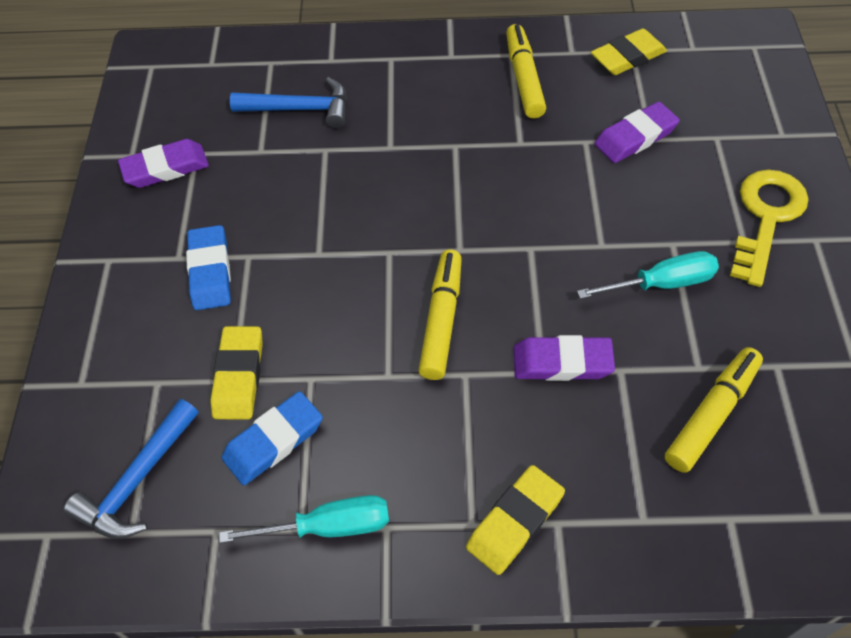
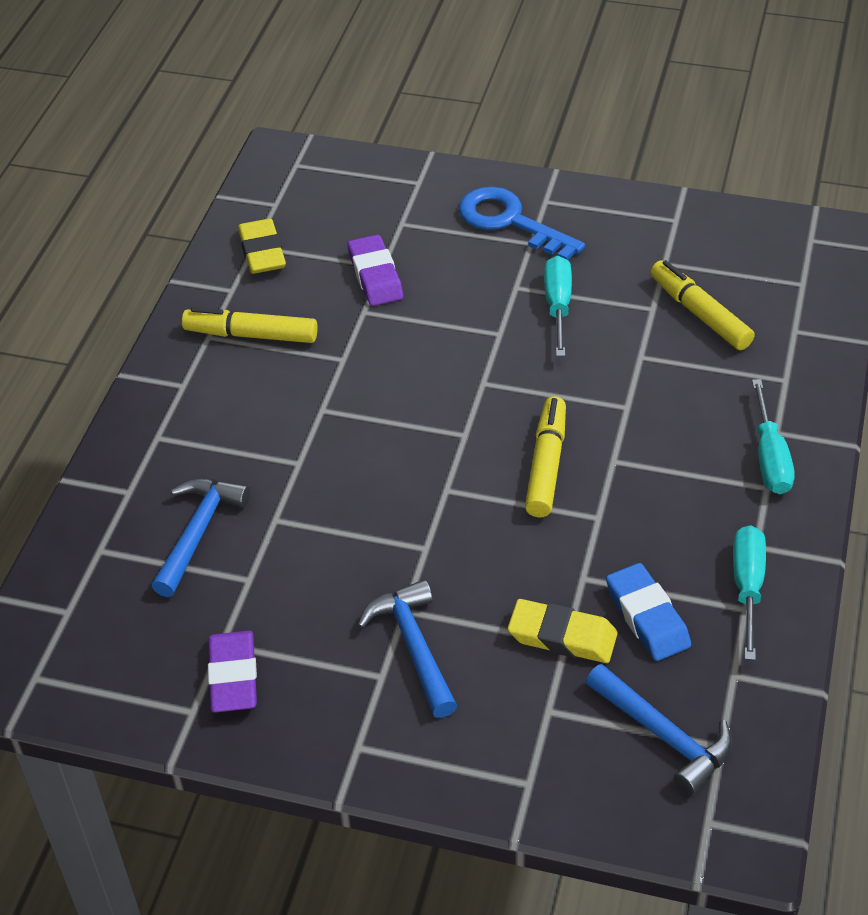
camera: 75 degrees left, 10 degrees down
(210, 271) = (414, 647): blue eraser -> blue hammer
(441, 320) = (546, 465): yellow marker -> yellow marker turned 75 degrees clockwise
(515, 522) = (770, 458): yellow eraser -> turquoise screwdriver
(562, 362) = (621, 391): purple eraser -> none
(766, 218) = (510, 222): yellow key -> blue key

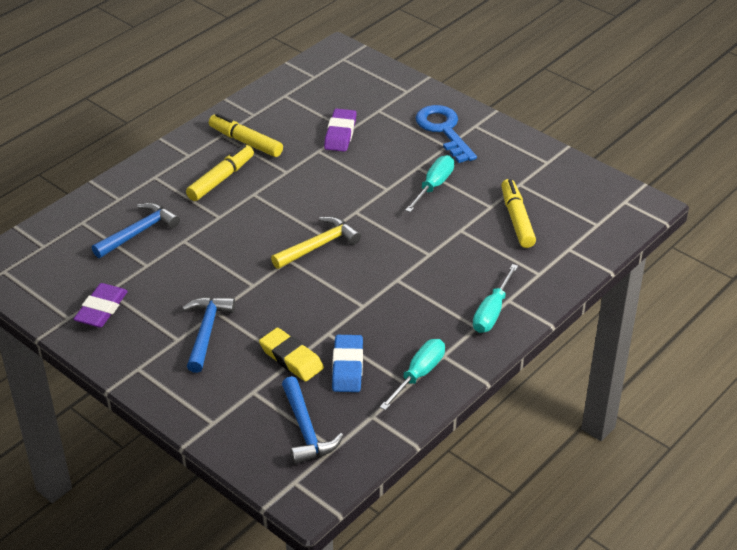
camera: 25 degrees right, 5 degrees down
(262, 251) = (286, 100): yellow eraser -> none
(471, 453) = (318, 246): none -> yellow hammer
(546, 465) = (356, 268): yellow marker -> yellow marker (221, 179)

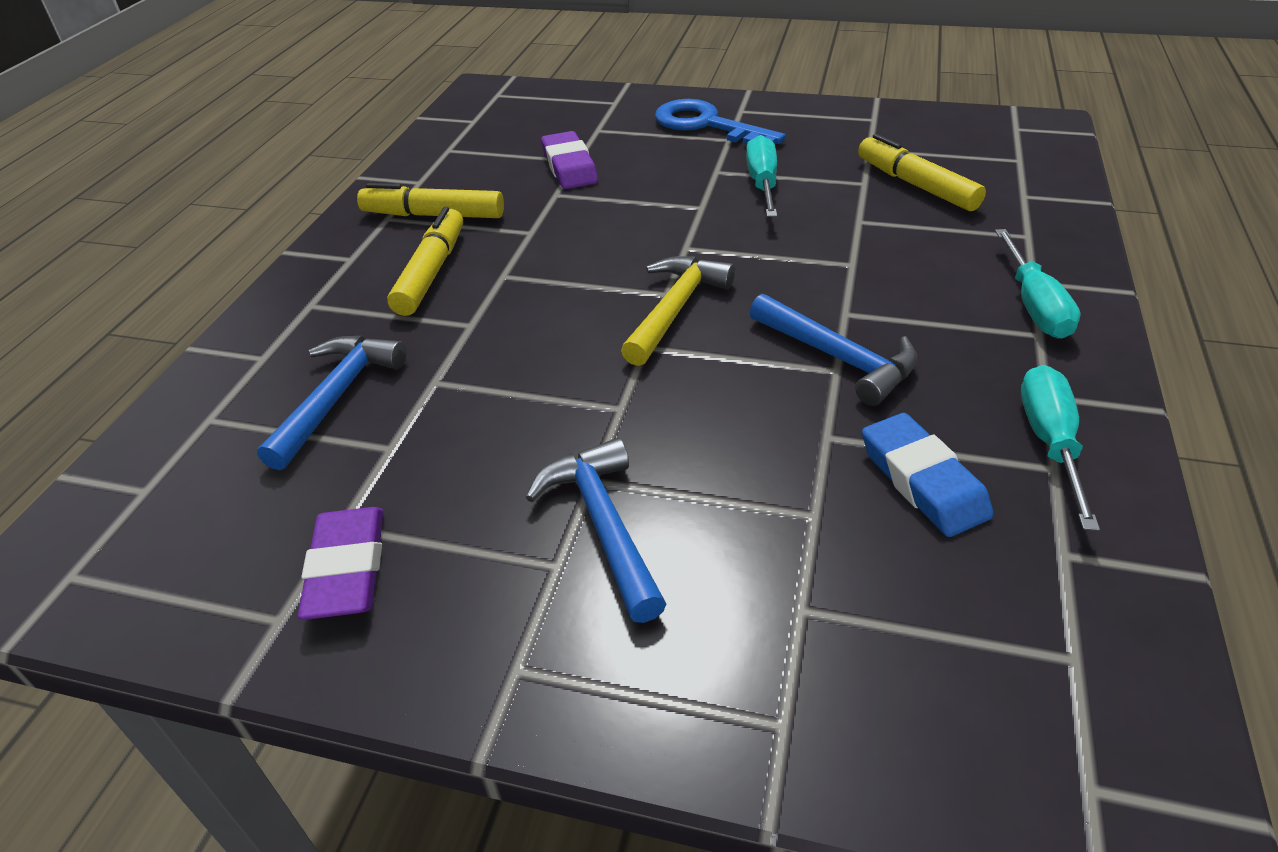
camera: 25 degrees left, 0 degrees up
(291, 358) = (809, 507): yellow eraser -> none
(305, 430) = (983, 644): blue hammer -> blue hammer (837, 358)

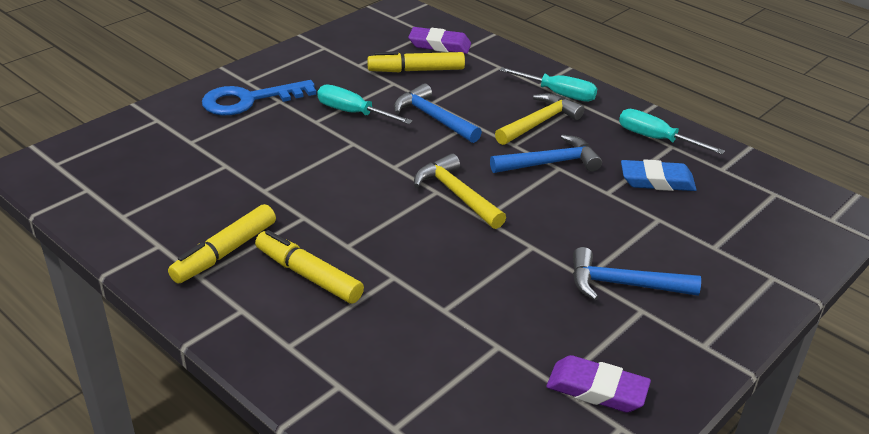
camera: 65 degrees left, 5 degrees down
(336, 397) = (424, 357): blue hammer -> blue hammer (433, 118)
(569, 167) = (232, 172): purple eraser -> purple eraser (439, 45)
(930, 315) = (539, 123): none -> yellow hammer

